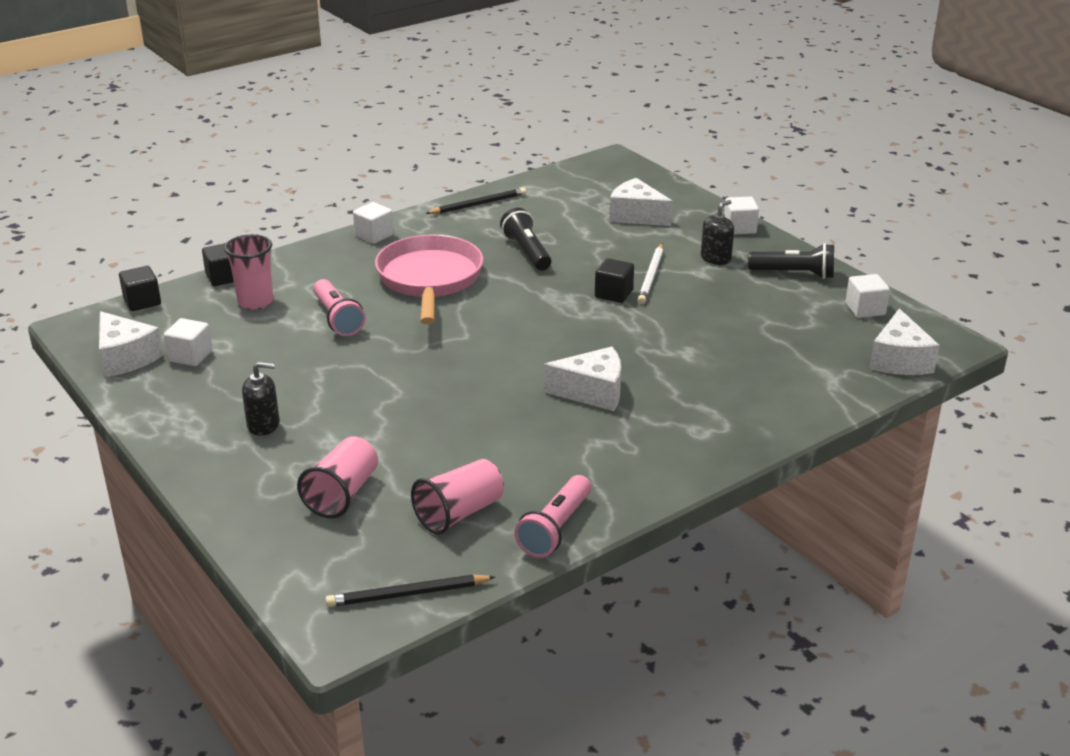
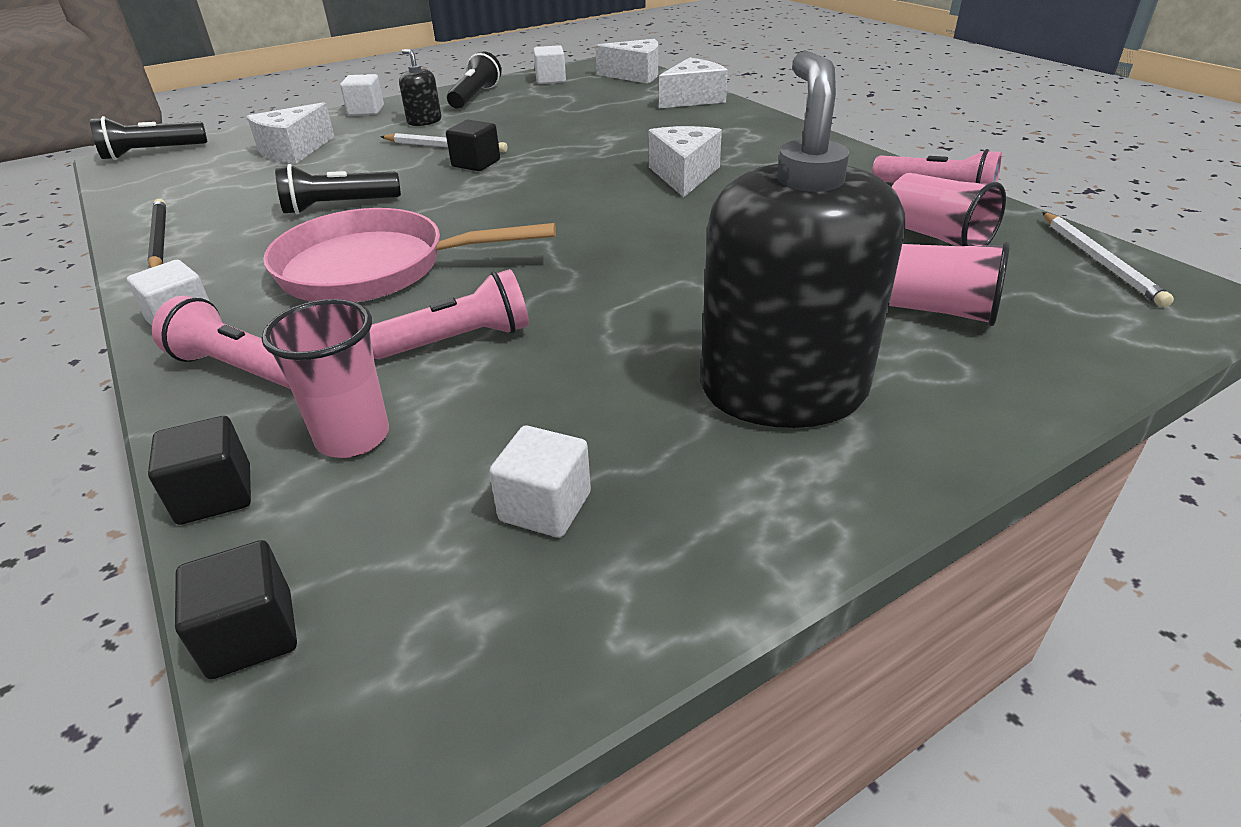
camera: 85 degrees left, 5 degrees up
(126, 357) = (530, 622): white cheese -> white cheese (693, 99)
(263, 425) = (783, 390): black soap dispenser -> black soap dispenser, size x2.43
(322, 262) = (240, 368): none -> pink flashlight
(407, 594) = (1100, 261): black pencil -> white pencil
(626, 166) = (152, 153): none -> black flashlight

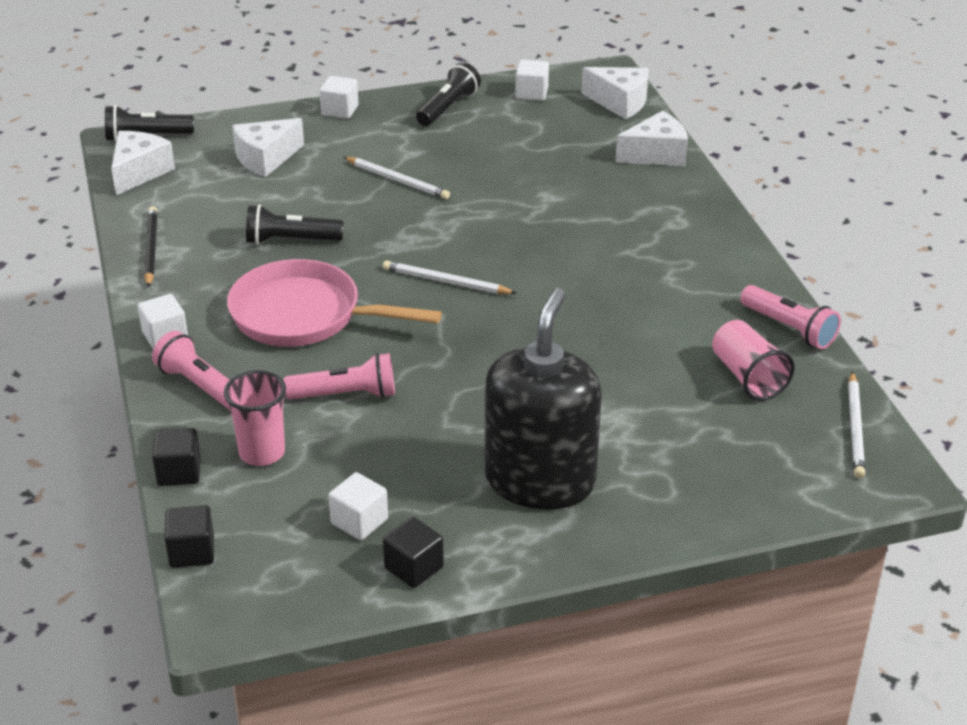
camera: 15 degrees right, 0 degrees up
(424, 121) = (389, 138): black soap dispenser -> none
(476, 163) = (416, 209): black cube -> black cube (414, 568)
(537, 213) = (446, 282): none -> white pencil
(683, 175) = (587, 262): white cheese -> white cheese (139, 172)
(935, 310) = (689, 443): pink cup -> none

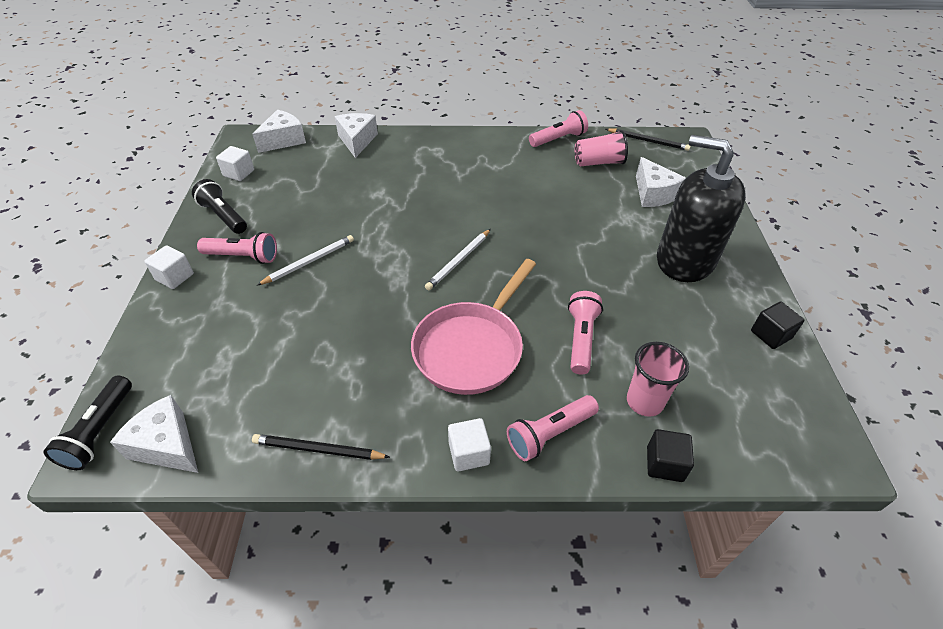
camera: 75 degrees left, 10 degrees up
(192, 552) = (764, 466): black cube -> none
(266, 158) = (216, 338): white cheese -> white cheese (653, 194)
(291, 240) = (359, 340): black flashlight -> none
(359, 521) = (725, 355): white cube -> none
(387, 138) = (243, 257): none -> pink flashlight
(855, 428) = (648, 141): white pencil -> black pencil

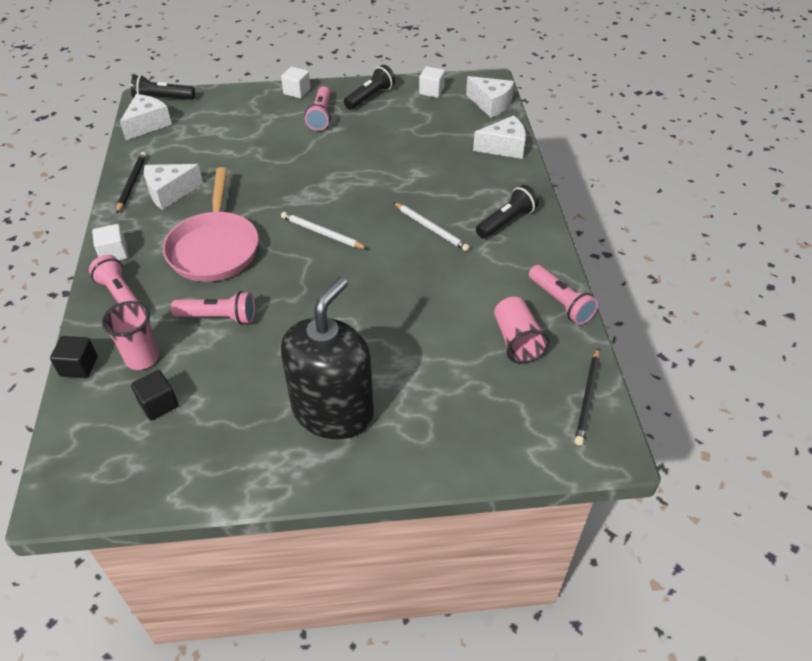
camera: 85 degrees right, 0 degrees up
(309, 261) = (317, 149): white pencil -> white pencil (431, 228)
(462, 151) = (506, 221): none -> black flashlight
(471, 348) = (214, 248): pink pan -> pink pan turned 120 degrees counterclockwise
(653, 194) = (459, 392): white cheese -> white cheese (170, 192)
(770, 334) = (213, 476): black cube -> black cube (158, 404)

